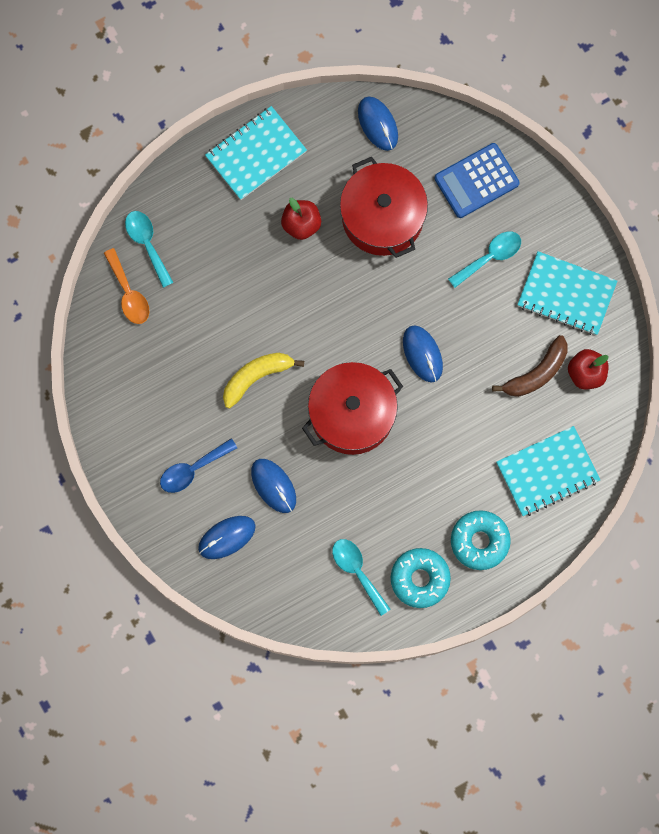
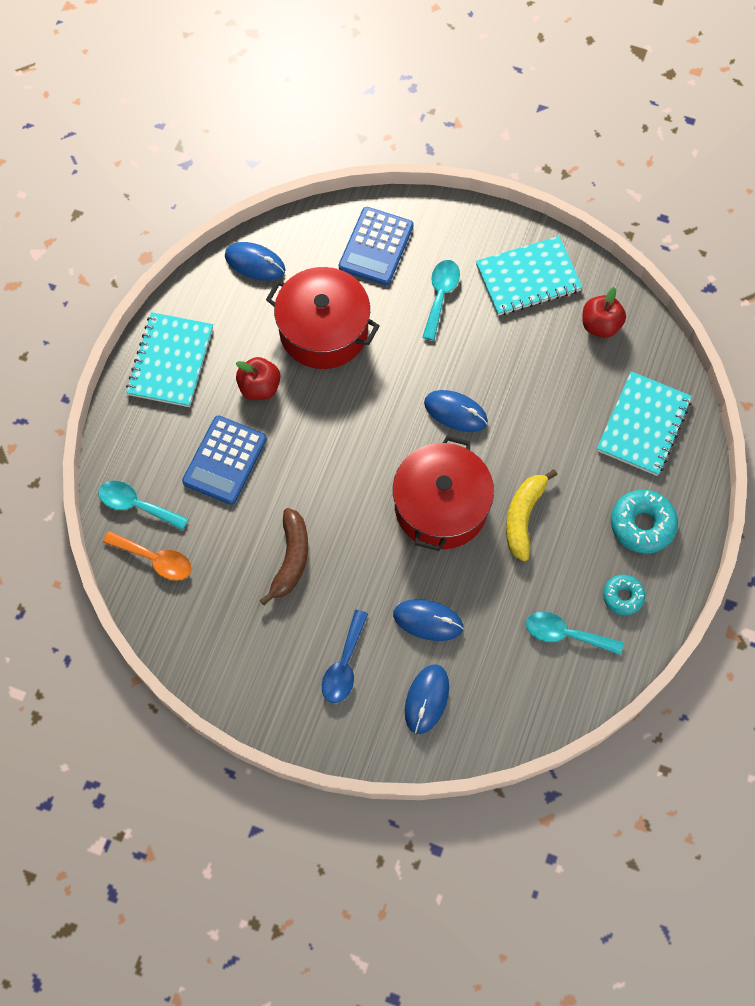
camera: 40 degrees left, 10 degrees down
(232, 259) = (224, 460): none -> blue calculator
(256, 377) = (331, 541): yellow banana -> yellow banana (523, 517)
(420, 579) = (623, 596): turquoise donut -> turquoise donut, size x0.62
(536, 373) = (561, 355): brown banana -> brown banana (291, 559)

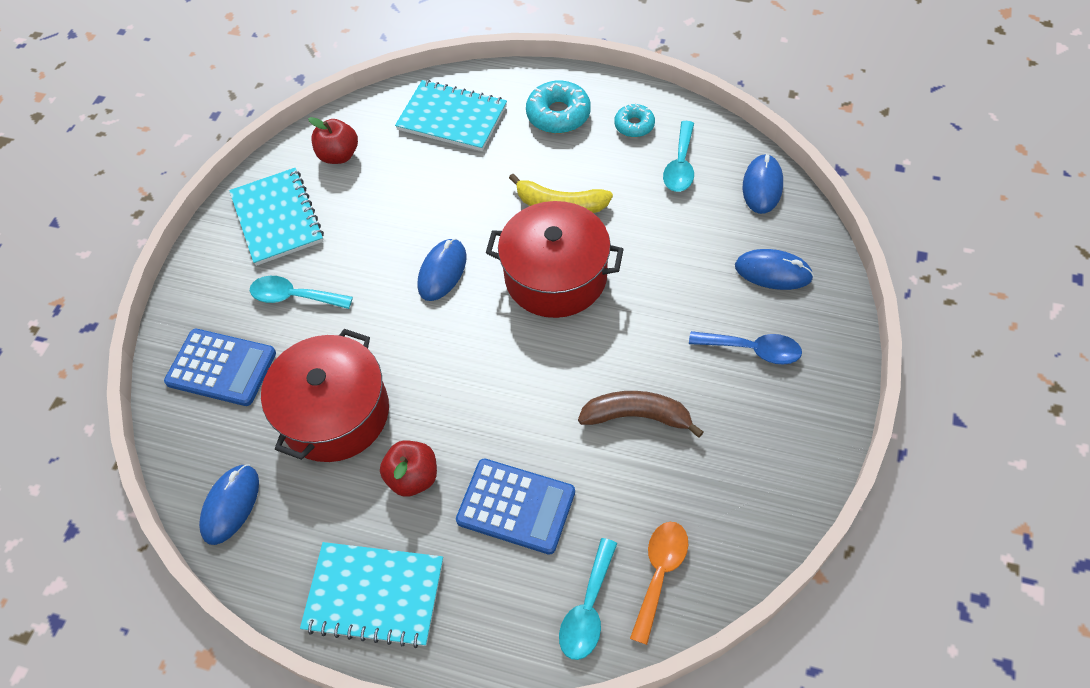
camera: 90 degrees left, 10 degrees down
(428, 621) = (687, 278): blue mouse -> blue mouse (762, 186)

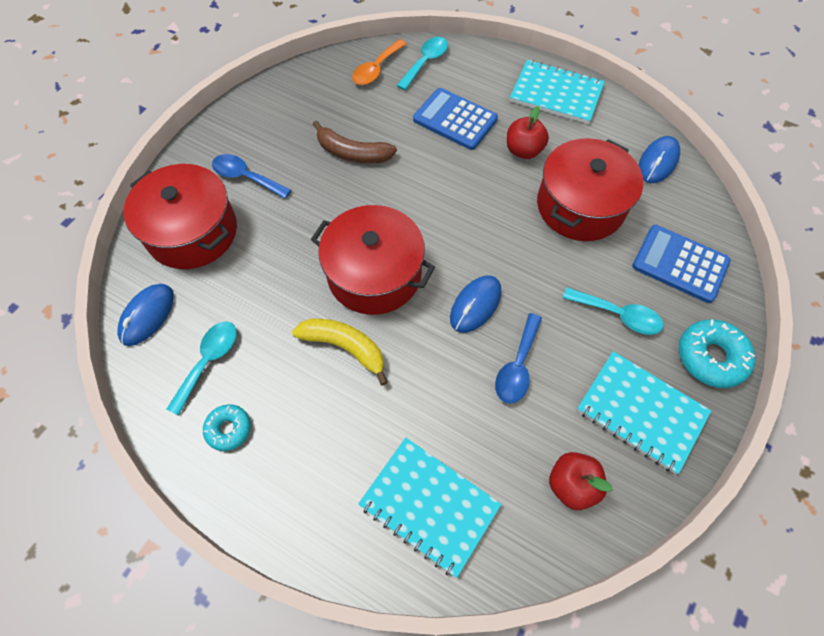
camera: 170 degrees left, 5 degrees up
(277, 218) = (641, 412): turquoise notebook -> turquoise notebook turned 45 degrees counterclockwise
(393, 227) = (517, 366): none -> blue spoon
(558, 114) = (304, 471): turquoise donut -> turquoise donut (711, 357)
(773, 272) = (192, 232): blue mouse -> red pot

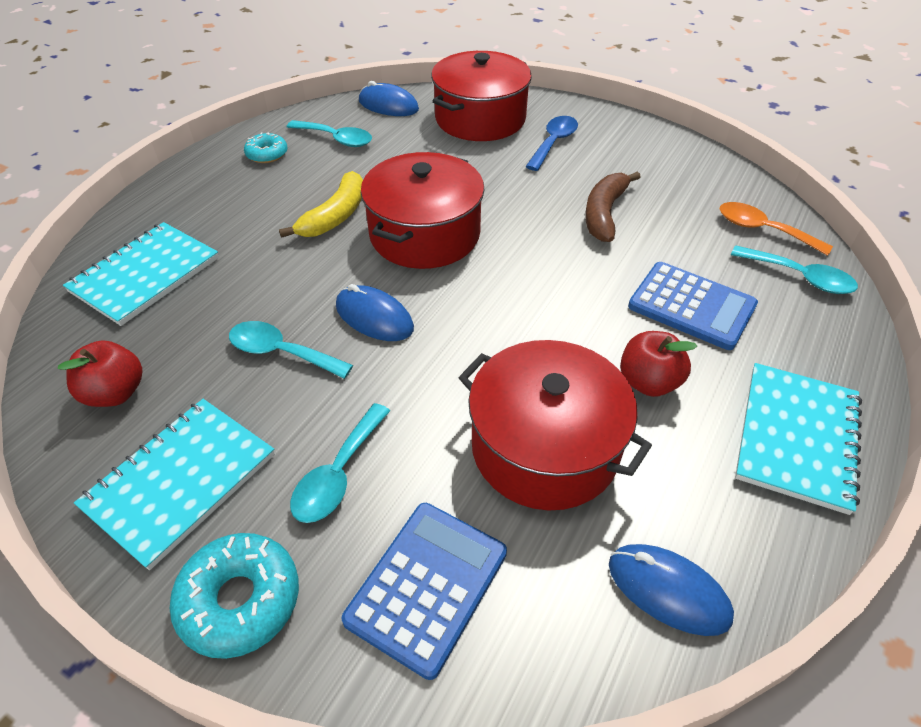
camera: 90 degrees right, 15 degrees down
(455, 119) = (691, 306): blue calculator -> blue calculator turned 90 degrees clockwise
(517, 366) = (281, 352): blue spoon -> turquoise spoon

